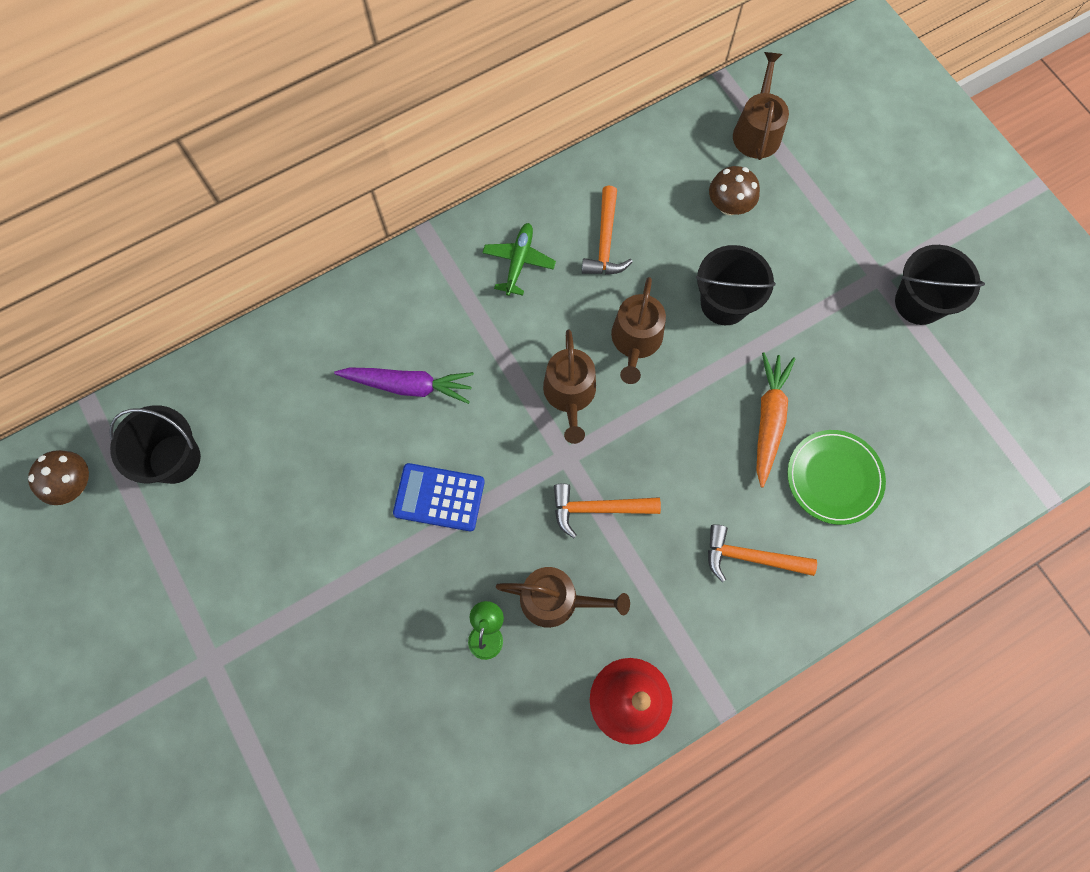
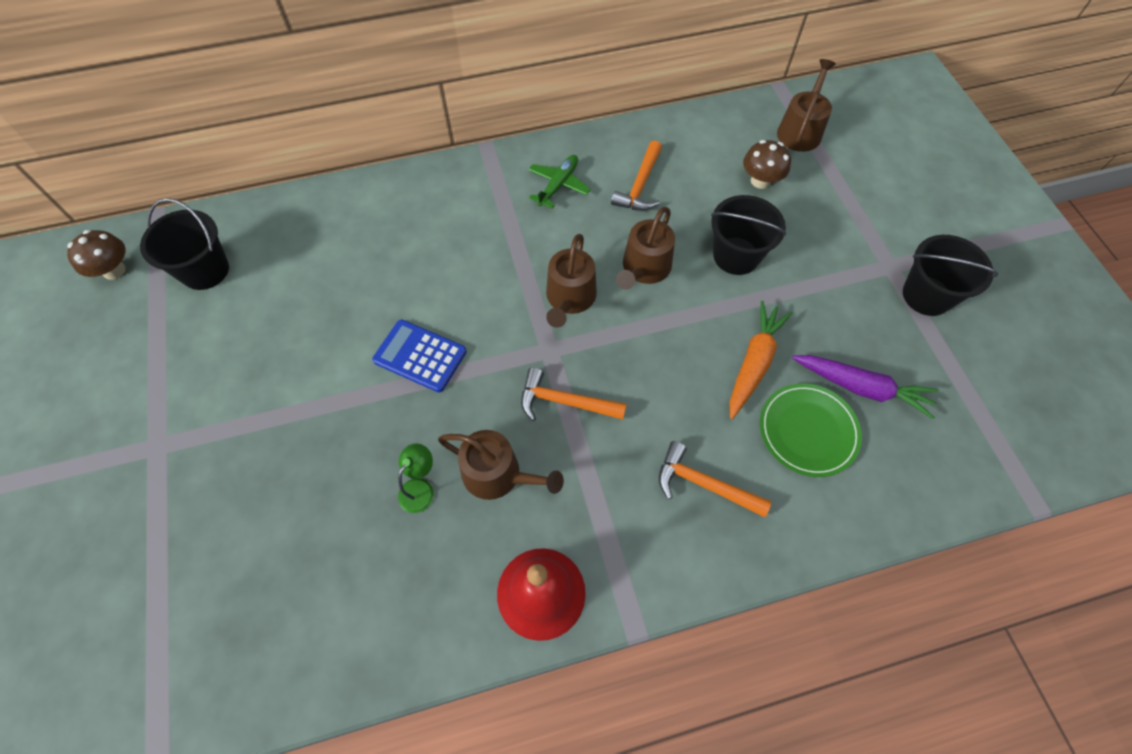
camera: 15 degrees right, 10 degrees down
(408, 386) = (427, 259): purple carrot -> purple carrot (861, 388)

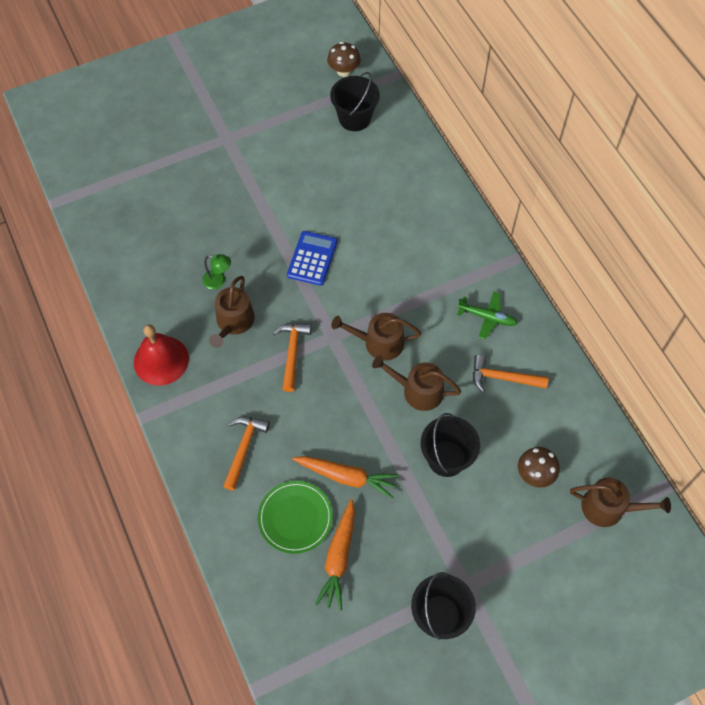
camera: 80 degrees right, 0 degrees up
(861, 388) = (339, 558): purple carrot -> orange carrot

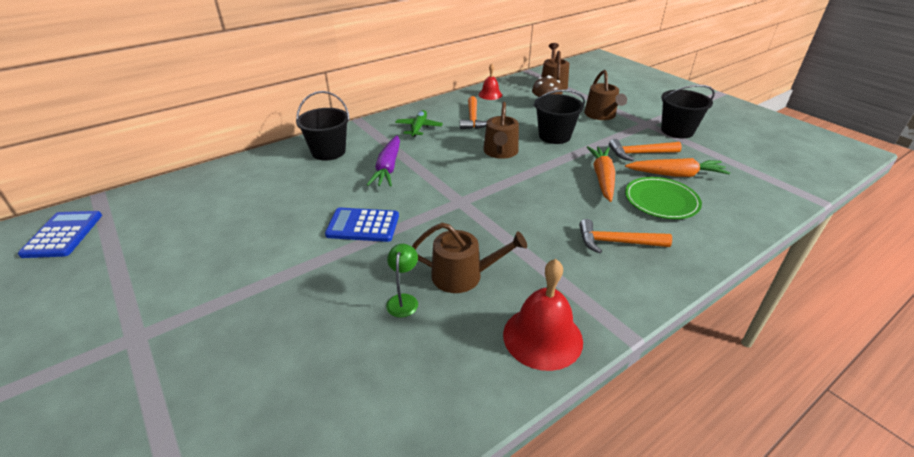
camera: 100 degrees left, 25 degrees down
(292, 353) = (489, 224): orange hammer -> orange hammer (640, 153)
(344, 71) = (63, 235): brown mushroom -> blue calculator
(354, 118) = (153, 218): black bucket -> black bucket (328, 152)
(378, 342) = (459, 175): brown watering can -> brown watering can (601, 115)
(403, 282) = (388, 168): none -> purple carrot
(576, 413) = (490, 94): none -> red bell

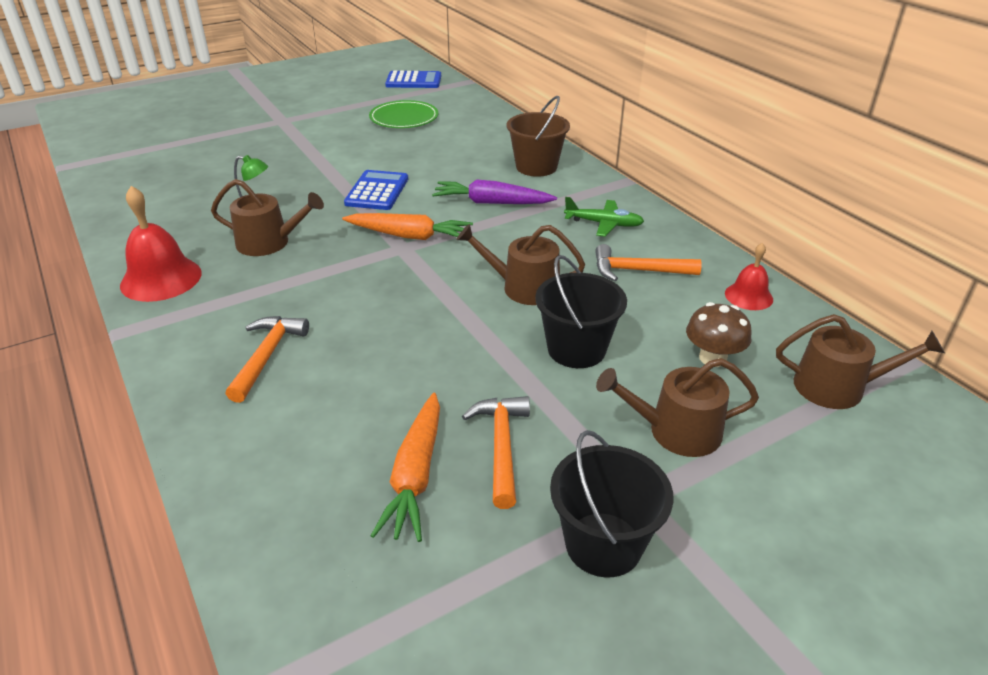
camera: 95 degrees right, 0 degrees up
(328, 152) = (536, 167): black bucket -> brown bucket
(463, 275) = (269, 243): brown watering can -> brown watering can turned 90 degrees counterclockwise
(602, 178) = (426, 377): orange carrot -> orange carrot (410, 236)
(661, 200) = (342, 429): green plate -> green plate (404, 118)

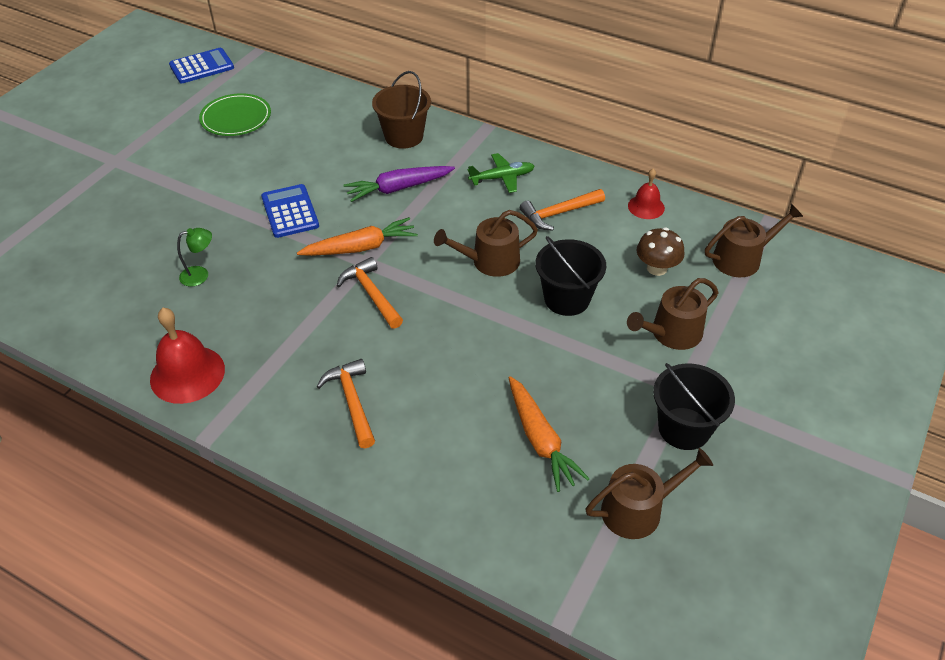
camera: 30 degrees left, 10 degrees up
(269, 243) = (247, 301): brown watering can -> brown watering can (638, 509)
(501, 446) = (576, 394): orange hammer -> orange hammer (371, 294)

